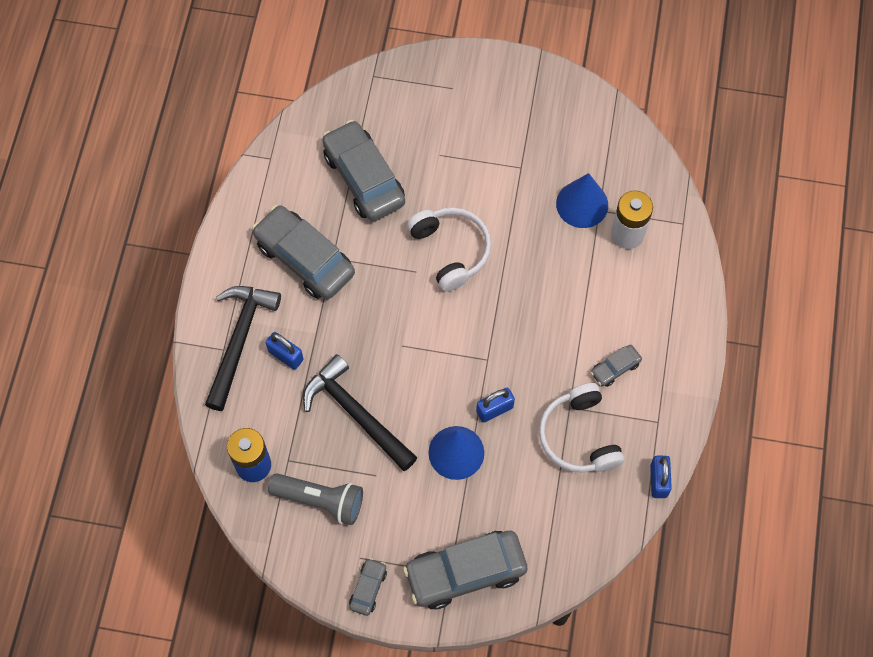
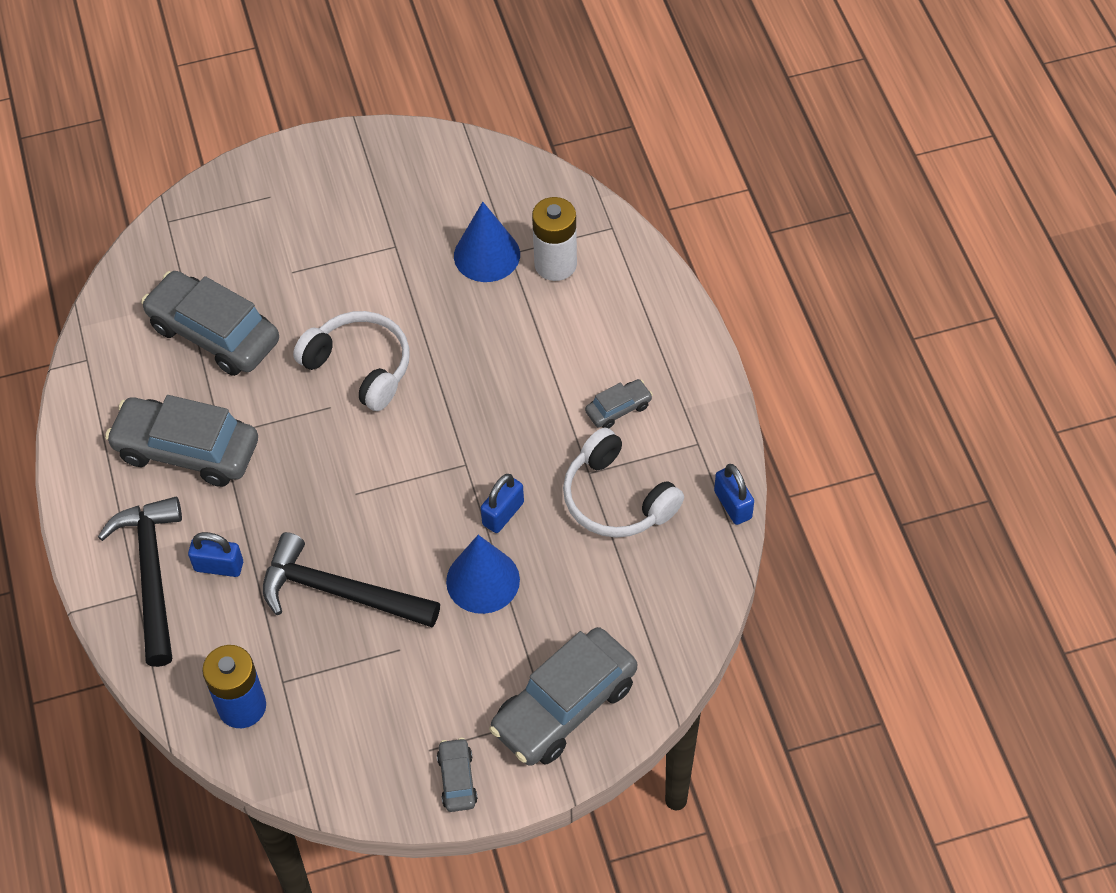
camera: 25 degrees left, 10 degrees down
(320, 500) = (346, 708): grey flashlight -> none
(615, 368) = (618, 409): grey car -> grey car turned 150 degrees counterclockwise

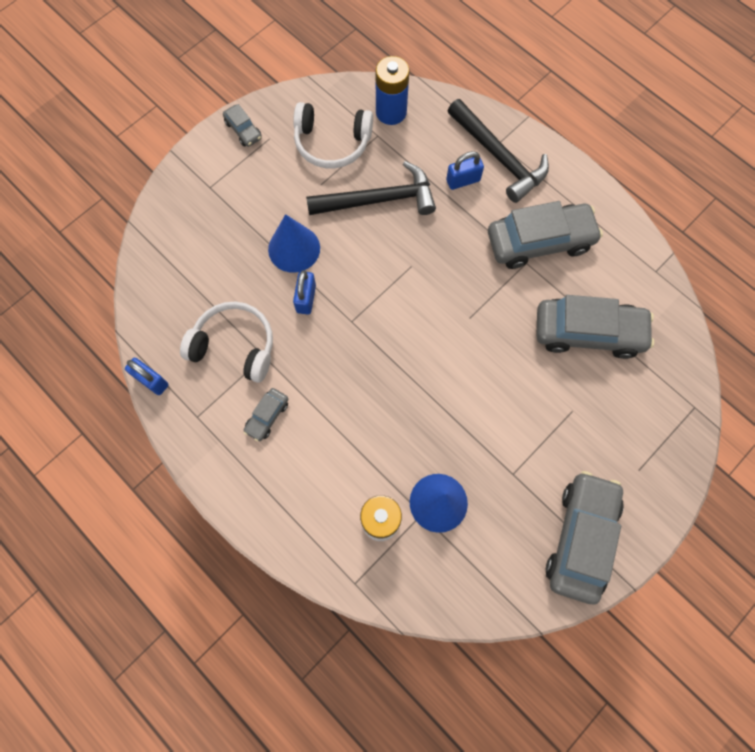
camera: 150 degrees right, 15 degrees up
(359, 367) = (470, 357): white headphones -> white headphones (332, 143)
(564, 706) = (201, 197): grey car -> grey car (580, 538)

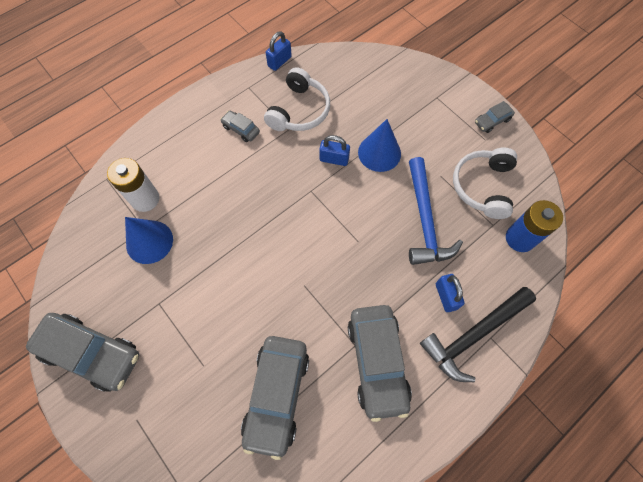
camera: 95 degrees right, 5 degrees down
(379, 200) = (425, 220): black hammer -> blue hammer

